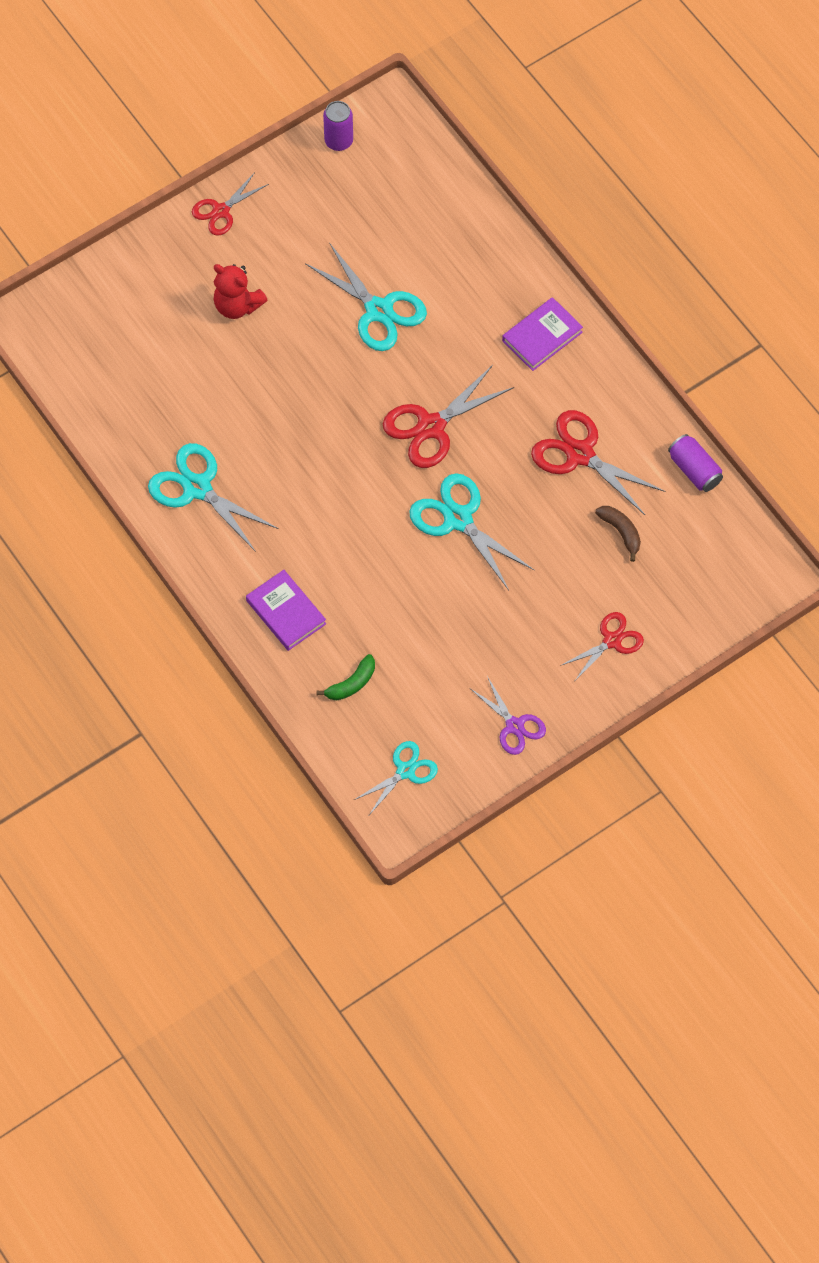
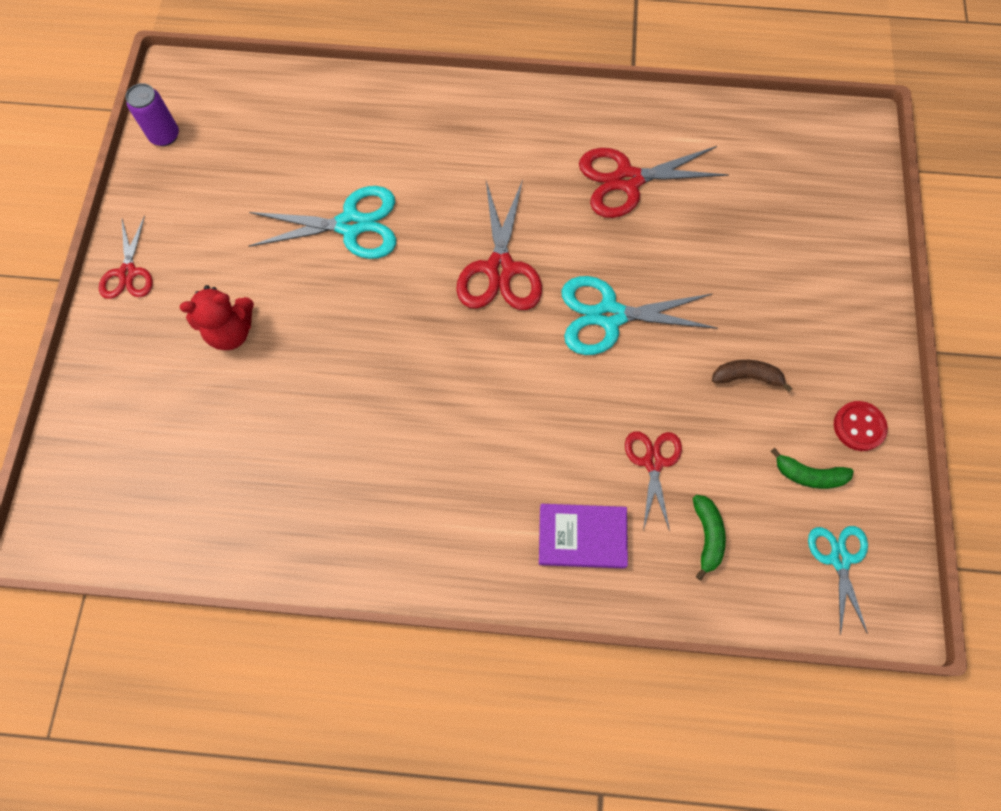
camera: 50 degrees left, 5 degrees up
(197, 488) = (379, 514): turquoise scissors -> none
(449, 717) = (809, 475): none -> green banana
(514, 726) = (859, 426): purple scissors -> red button
(542, 336) = (492, 127): purple book -> none
(612, 641) = (829, 286): red scissors -> red scissors (653, 462)
(621, 532) = (727, 204): brown banana -> brown banana (747, 377)
(694, 470) = (713, 114): purple can -> none

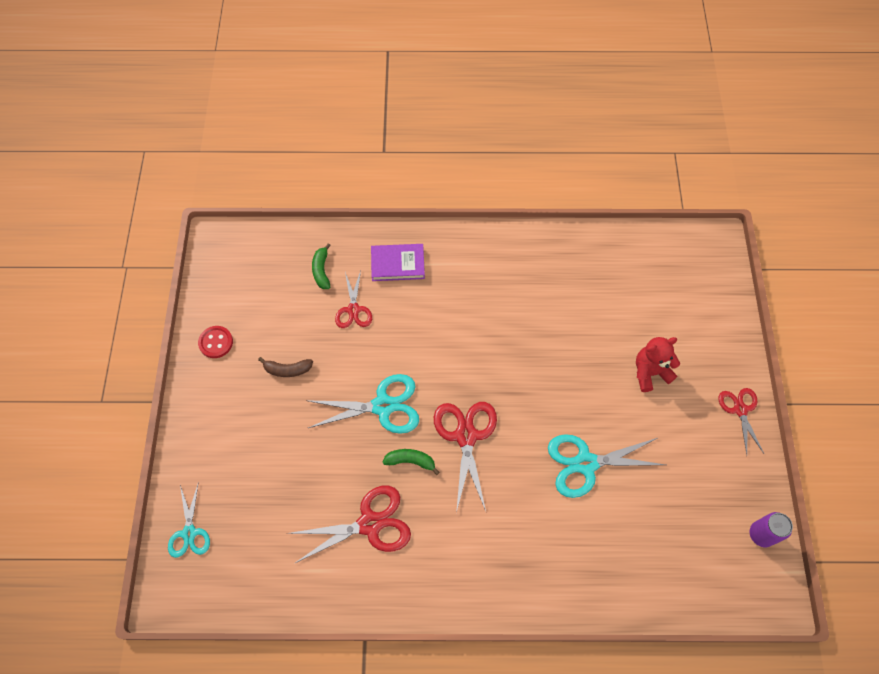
camera: 175 degrees right, 5 degrees down
(809, 475) = (254, 310): green banana -> green banana (410, 461)
(839, 559) = (242, 264): turquoise scissors -> turquoise scissors (189, 533)

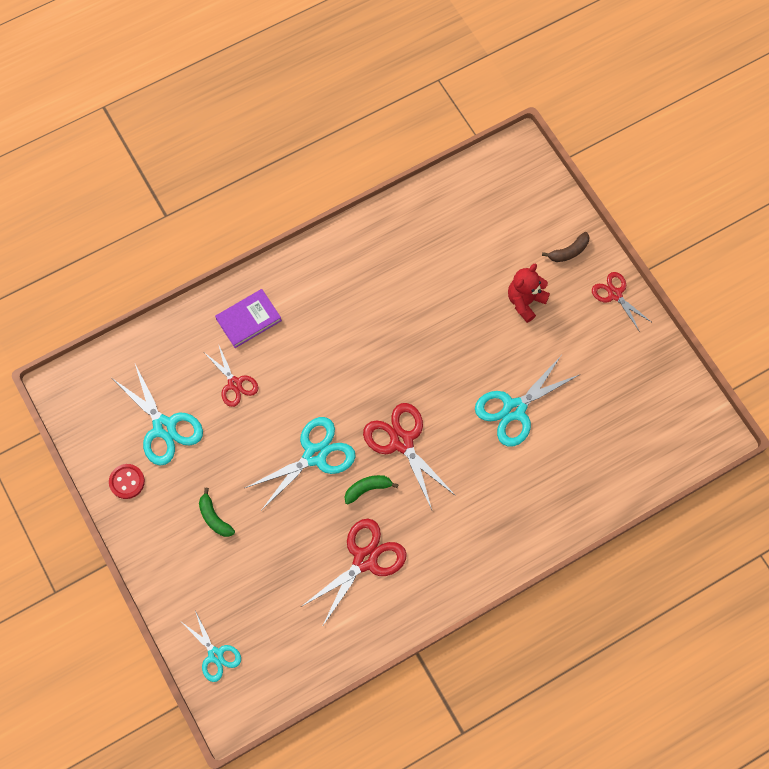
camera: 30 degrees left, 5 degrees up
(274, 315) = (164, 427): none -> turquoise scissors
(287, 370) = (209, 470): brown banana -> brown banana (569, 251)
(321, 270) = (181, 363): green banana -> green banana (214, 518)
(761, 534) = (682, 390): purple can -> none

